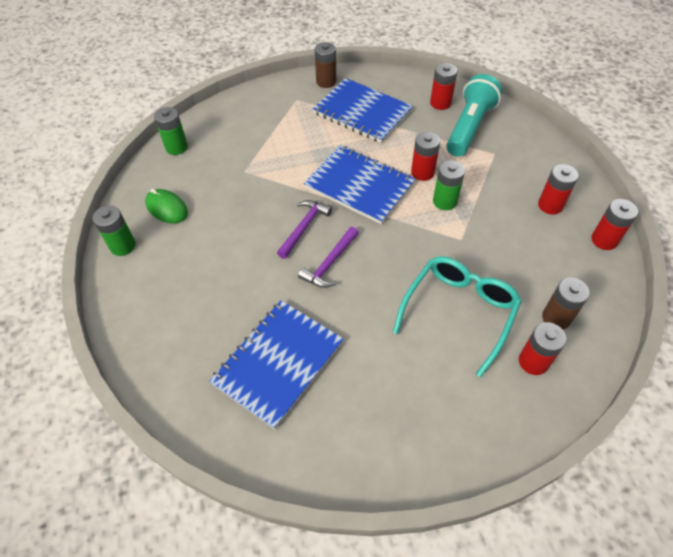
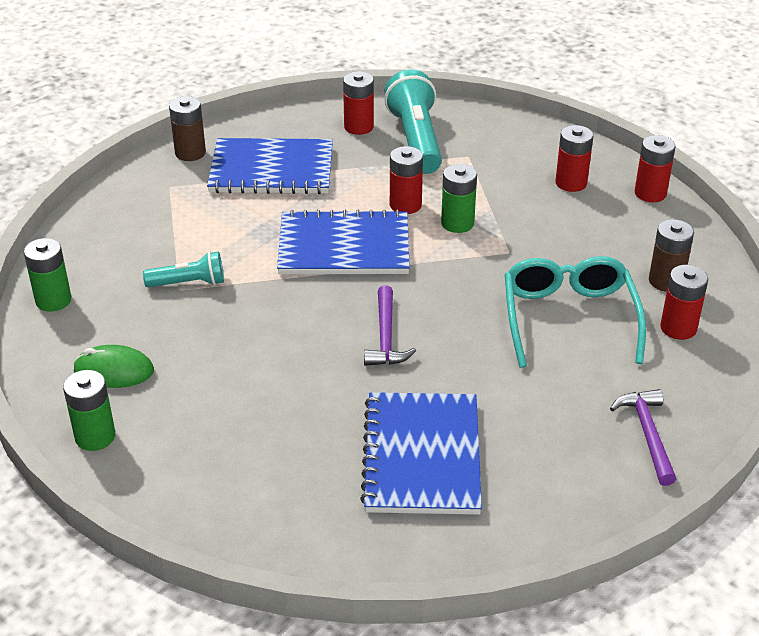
camera: 35 degrees left, 15 degrees down
(252, 169) = (189, 283): none -> turquoise flashlight
(304, 227) = (319, 315): purple hammer -> purple hammer (647, 434)

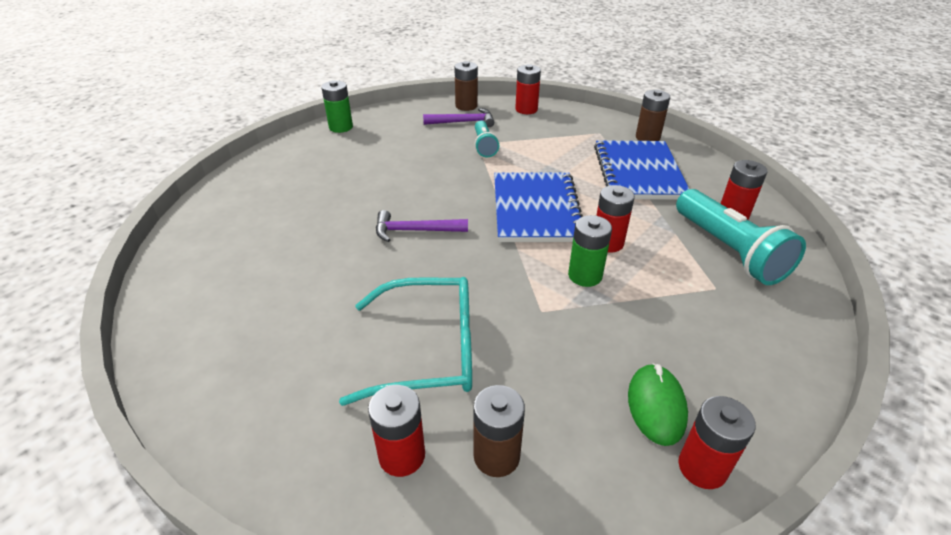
camera: 90 degrees right, 0 degrees up
(53, 300) = (466, 106): green battery -> brown battery
(114, 371) = (397, 128): green mouse -> green mouse (656, 406)
(416, 140) = (729, 251): turquoise flashlight -> turquoise flashlight turned 75 degrees clockwise
(422, 456) = (272, 247): blue notebook -> none
(571, 183) = (695, 376): red battery -> red battery (526, 109)
(647, 434) = (237, 398): purple hammer -> purple hammer (463, 122)

